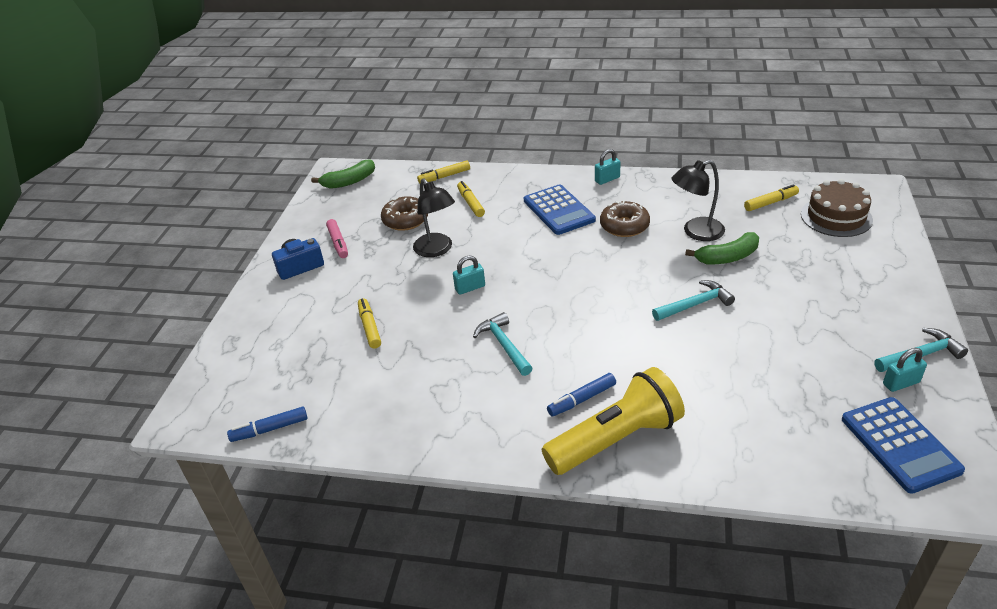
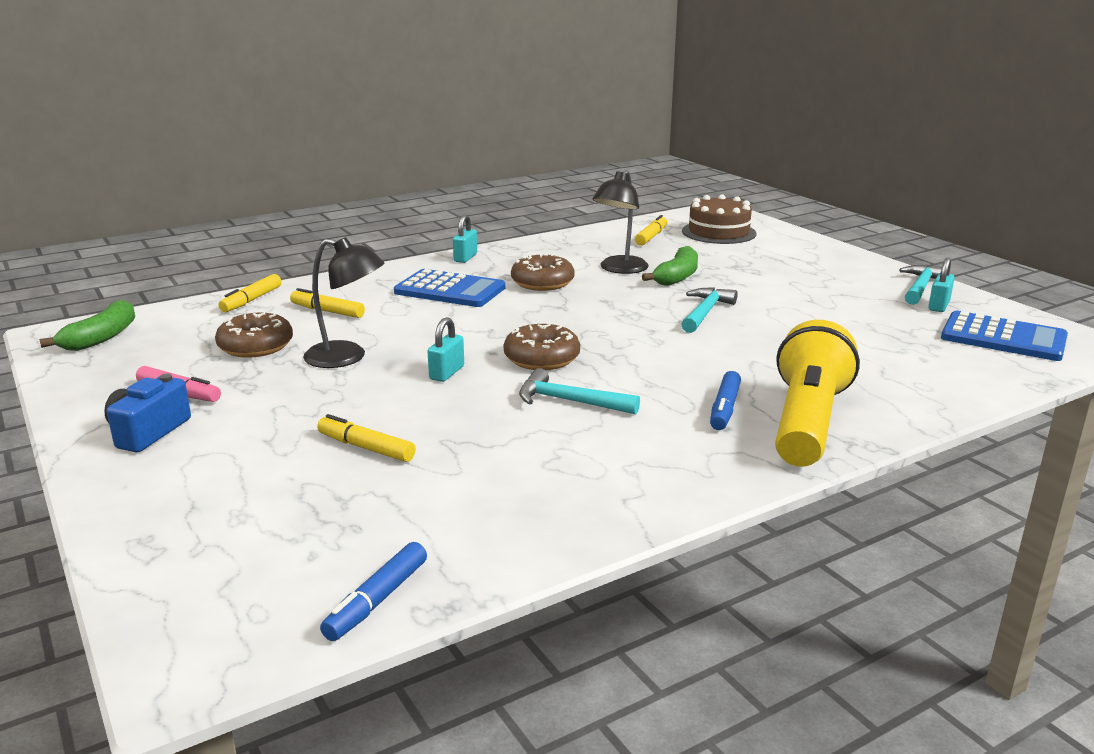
camera: 45 degrees left, 15 degrees down
(534, 300) = (542, 359): none -> brown donut

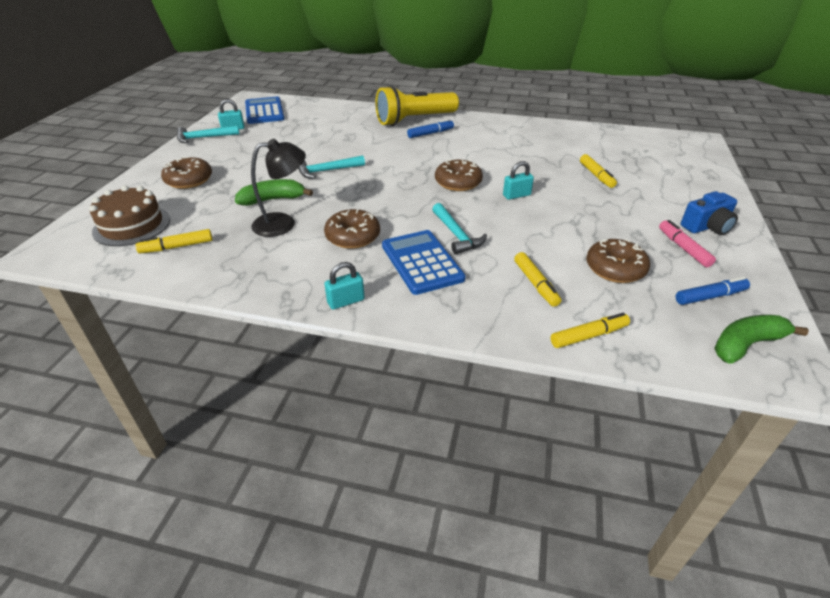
camera: 135 degrees left, 15 degrees up
(347, 357) = (560, 230): black lamp -> none
(377, 600) = (632, 133): blue marker -> blue marker (710, 296)
(569, 401) = (482, 159): turquoise hammer -> turquoise hammer (456, 235)
(788, 260) = (189, 180): none -> brown donut

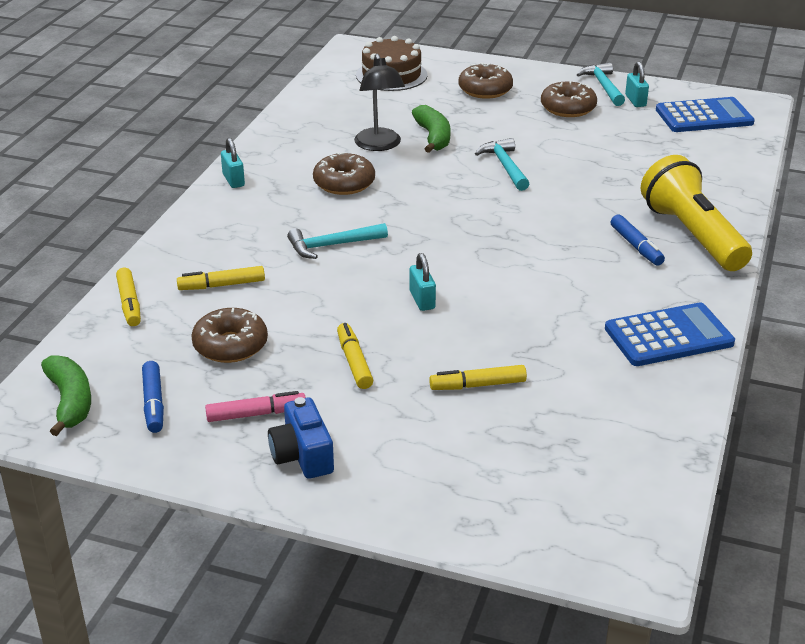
camera: 95 degrees right, 5 degrees down
(177, 247) = (347, 99): yellow marker -> yellow marker (354, 362)
(422, 262) = (284, 221): blue calculator -> blue calculator (668, 336)
(458, 182) = (464, 257): brown donut -> brown donut (568, 108)

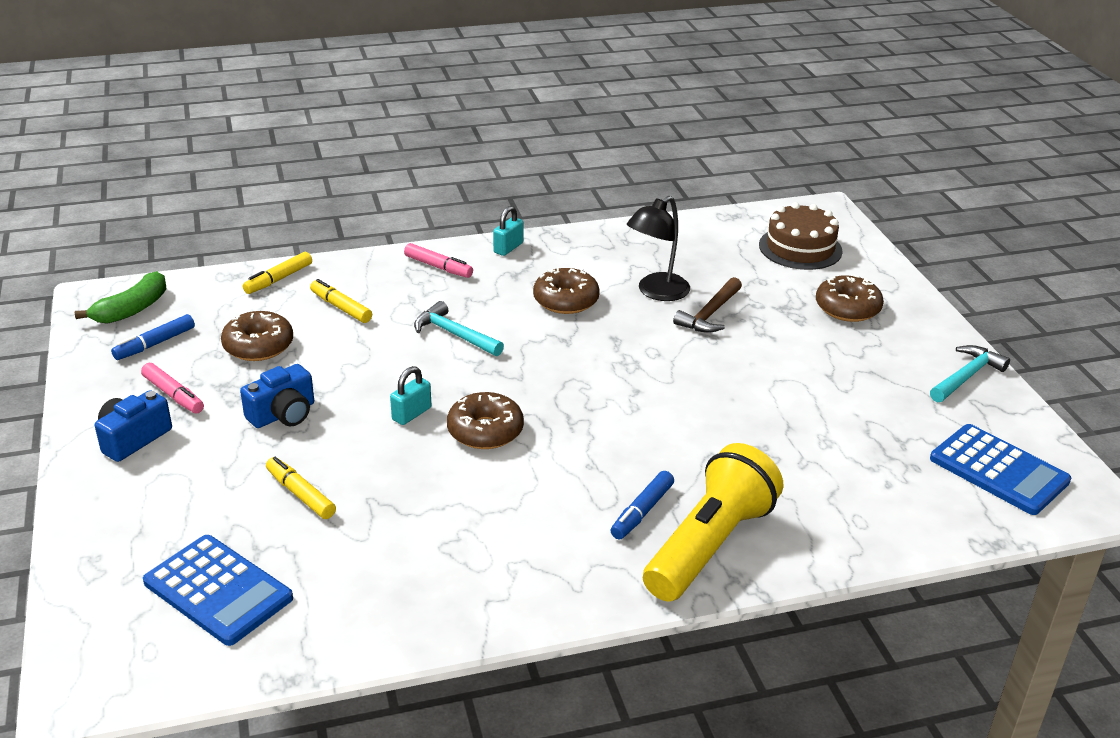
camera: 55 degrees right, 0 degrees up
(219, 220) = (438, 267): none -> pink marker
(354, 362) = (283, 414): yellow marker -> blue camera
(433, 137) = (710, 314): green banana -> brown hammer
(505, 166) = (706, 374): turquoise hammer -> none
(568, 108) = (881, 370): brown donut -> brown donut (485, 431)
(635, 101) = (964, 409): turquoise padlock -> none
(668, 336) = (486, 590): blue calculator -> blue calculator (218, 590)

